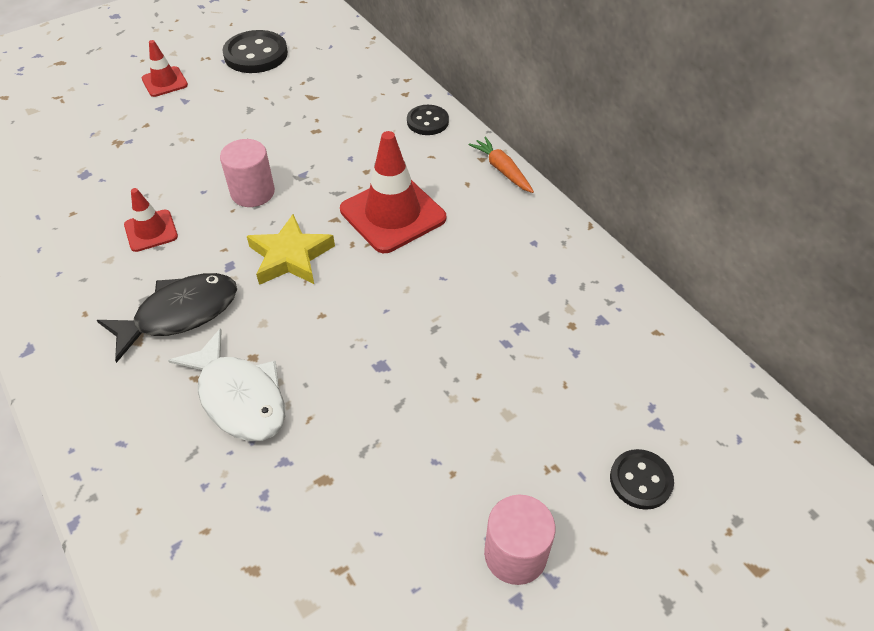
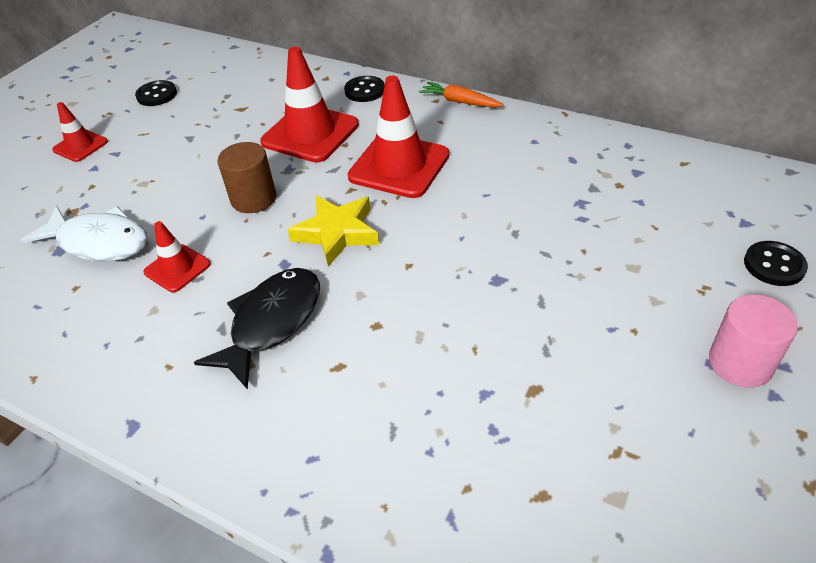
camera: 25 degrees left, 5 degrees down
(239, 397) = (394, 363): white fish -> white fish (99, 242)
(253, 192) = (253, 199): pink cylinder -> brown cylinder
(256, 54) = (157, 95): black button -> black button, size x0.61
(346, 147) = (310, 133): none -> red traffic cone

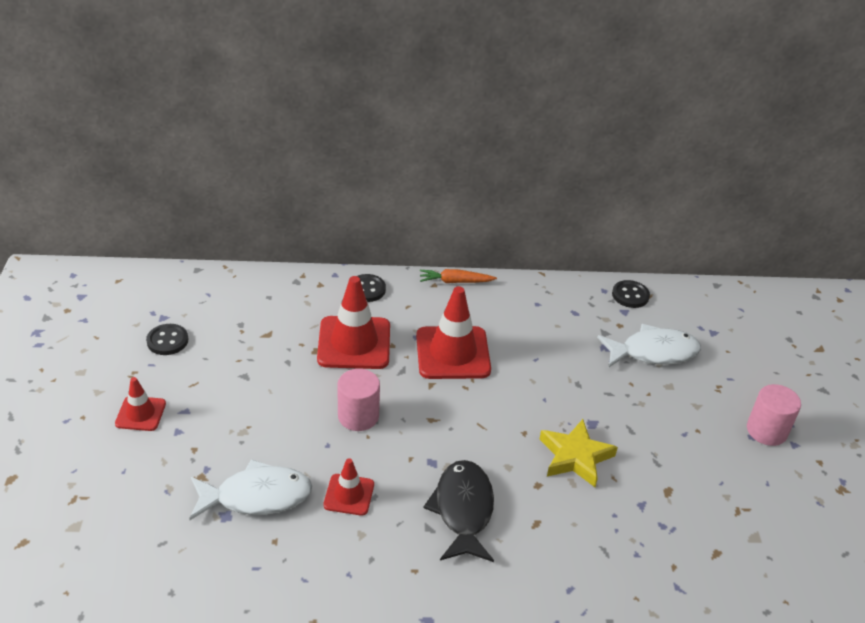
camera: 35 degrees left, 5 degrees down
(253, 199) = (358, 416): brown cylinder -> pink cylinder
(337, 233) = (451, 424): yellow star -> yellow star (575, 457)
(641, 224) = (653, 352): none -> white fish
(774, 265) = (746, 358): black button -> black button (630, 295)

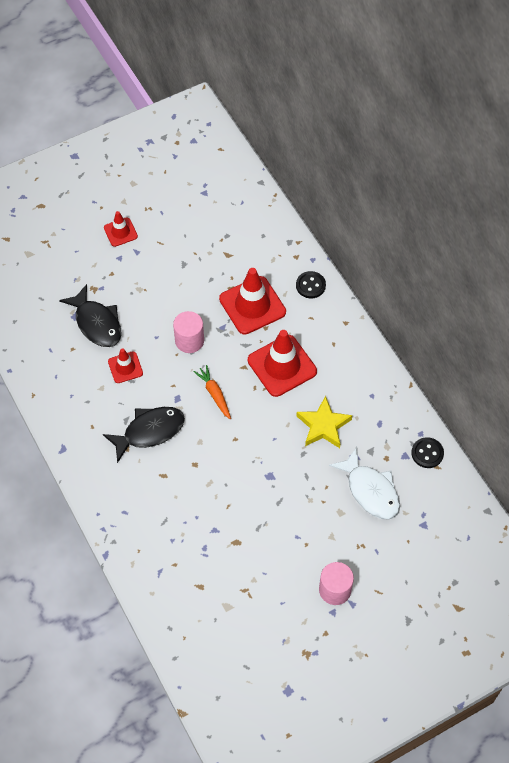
camera: 65 degrees right, 20 degrees up
(167, 341) = (186, 208): black button -> none
(257, 496) = (97, 323): white fish -> black fish
(455, 281) = (358, 334): orange carrot -> orange carrot (214, 394)
(575, 457) = (232, 477): yellow star -> yellow star (323, 426)

